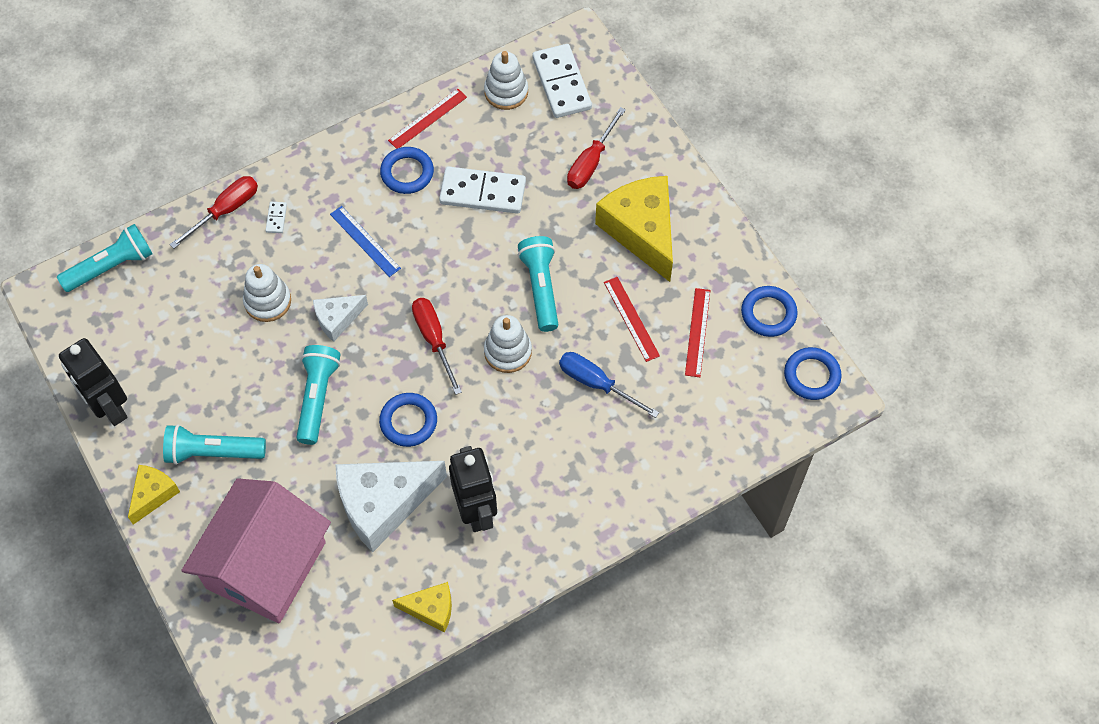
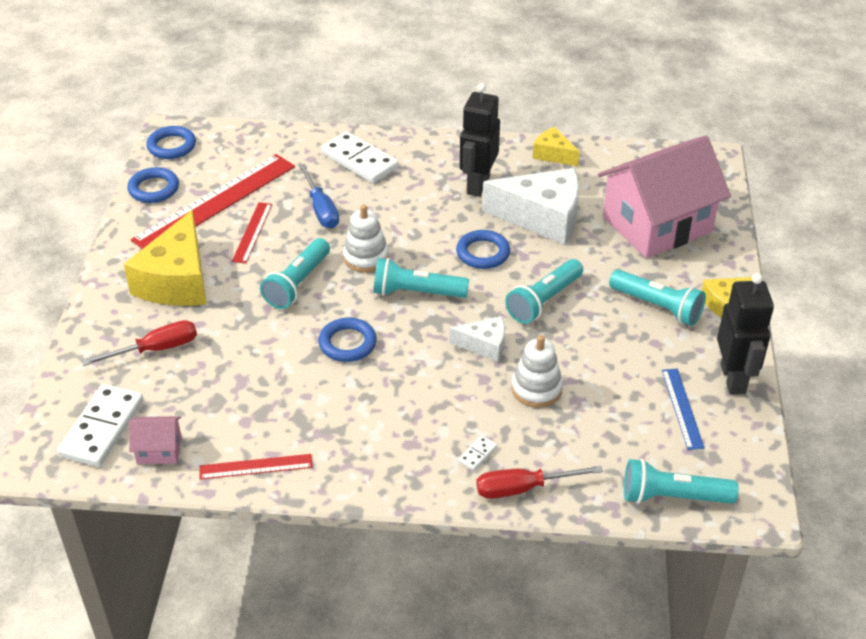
camera: 145 degrees left, 20 degrees down
(365, 241) = (410, 391): blue ruler -> blue ruler (682, 408)
(407, 173) = (321, 428): blue ring -> blue ring (347, 343)
(434, 340) = (416, 292): red screwdriver -> turquoise flashlight
(483, 192) = (271, 375): white domino -> white domino (359, 160)
(506, 92) = (159, 450): white stacking toy -> pink house
(697, 332) = (215, 202): red ruler -> red ruler, size x2.08

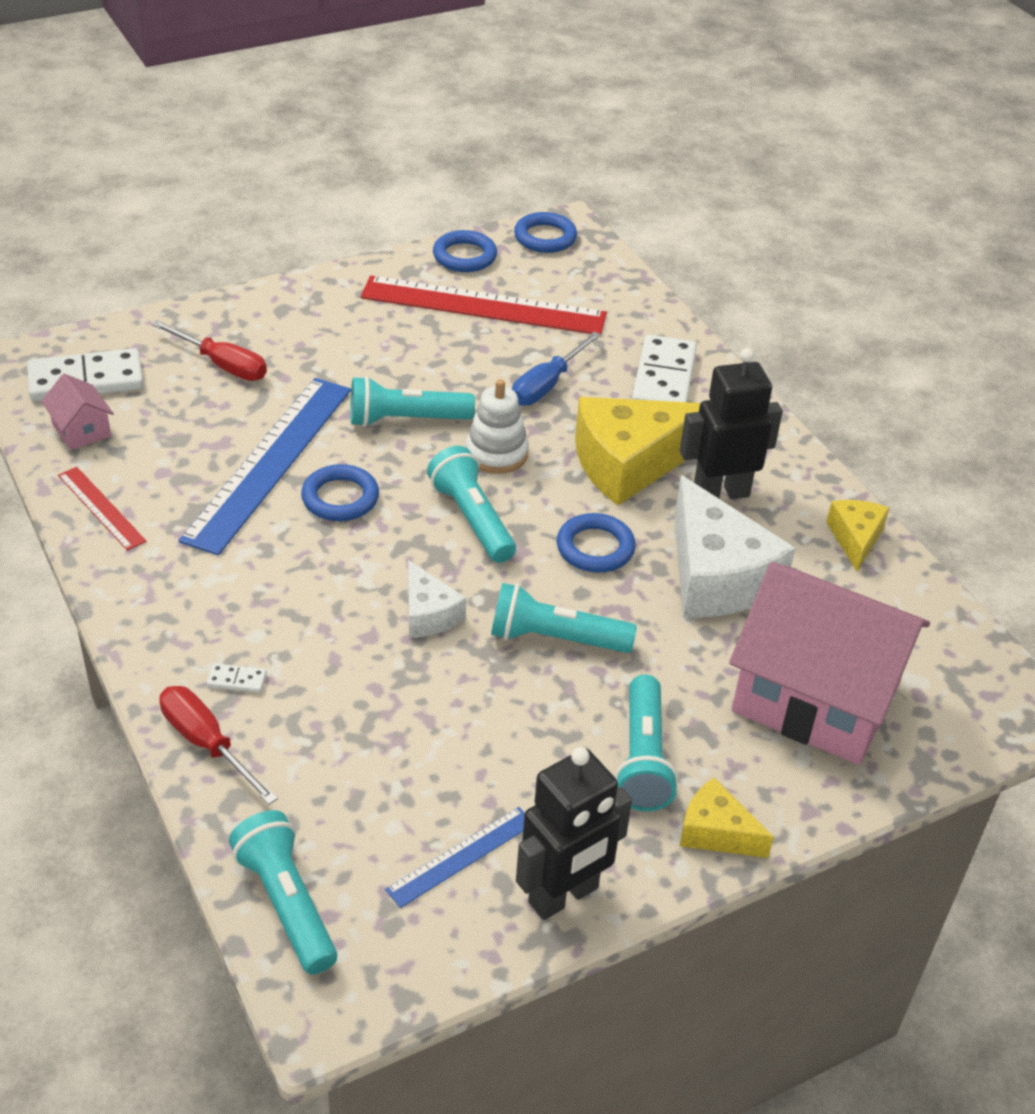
camera: 55 degrees right, 0 degrees up
(177, 281) = (336, 334): yellow cheese -> yellow cheese (629, 463)
(252, 232) = (460, 352): red ruler -> none
(282, 363) = (269, 462): none -> blue ruler
(536, 389) = (387, 692): white stacking toy -> none

